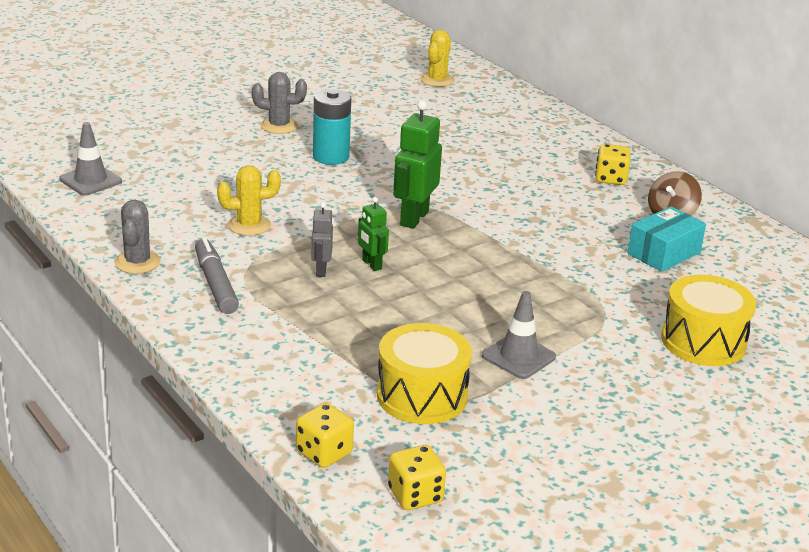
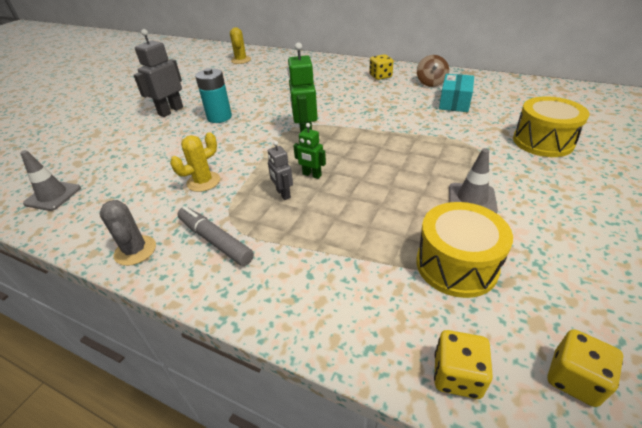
camera: 25 degrees left, 10 degrees up
(279, 126) = (171, 111): grey cactus -> grey robot

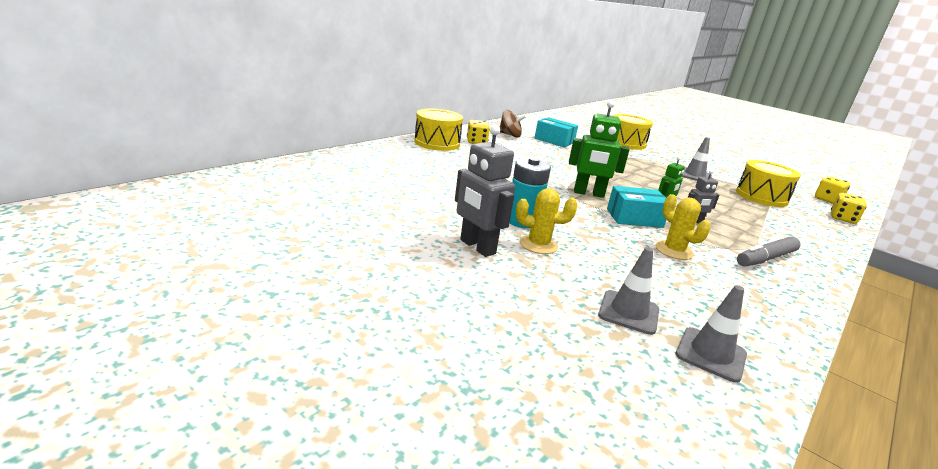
camera: 80 degrees left, 15 degrees down
(100, 165) = (628, 312): none -> grey traffic cone
(135, 250) = (795, 297): grey cactus -> none
(241, 60) = (326, 177): yellow cactus -> yellow cactus (538, 245)
(264, 160) = (634, 218): none -> turquoise box
(352, 67) = (437, 143): none -> yellow drum

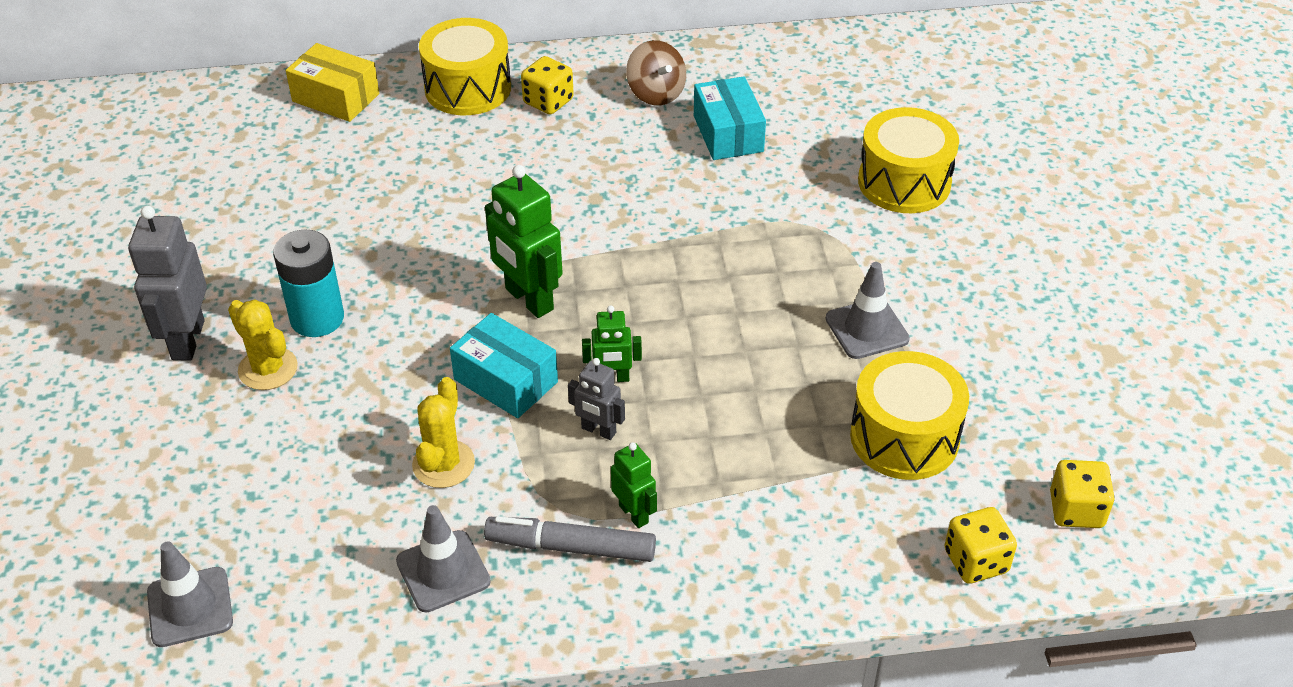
camera: 45 degrees right, 20 degrees up
(382, 153) = (336, 97): none -> yellow box
(628, 312) = (199, 514): grey traffic cone -> grey traffic cone (443, 571)
(756, 241) = (634, 514): none -> green robot

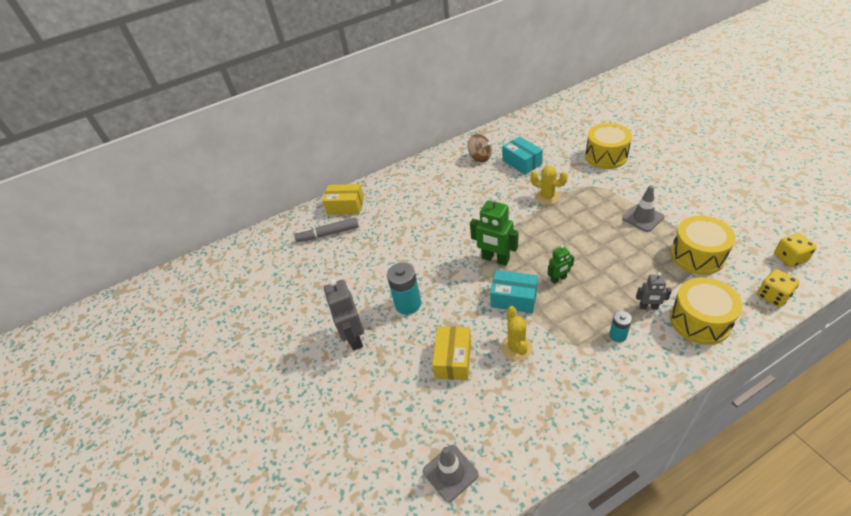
camera: 15 degrees left, 0 degrees up
(268, 369) = (402, 336): yellow cactus -> yellow cactus (547, 197)
(324, 440) = (453, 359): none -> yellow box
(443, 571) = (556, 399): grey traffic cone -> none
(468, 88) = (400, 182): yellow drum -> yellow drum (699, 321)
(548, 101) = (438, 176): yellow dice -> none
(571, 547) = (604, 363): grey marker -> grey marker (328, 234)
(598, 431) = (571, 304): grey robot -> grey robot (648, 307)
(634, 514) = (618, 335): green robot -> turquoise battery

